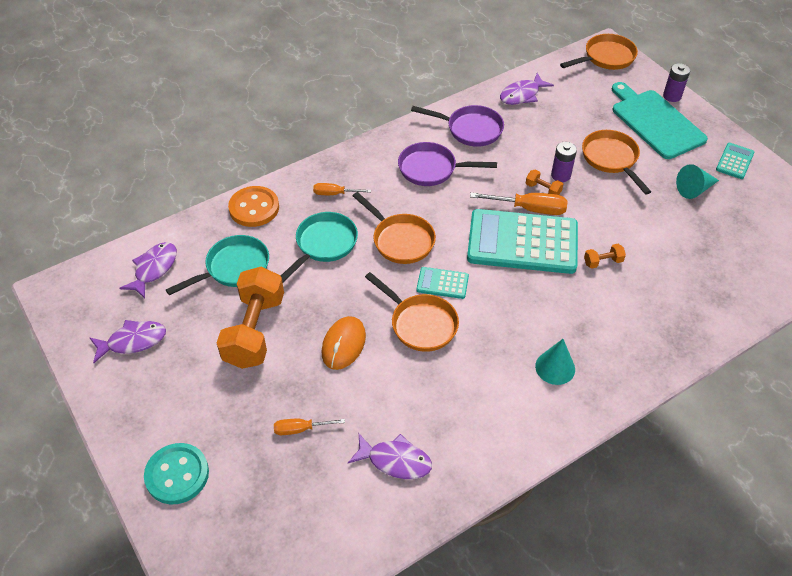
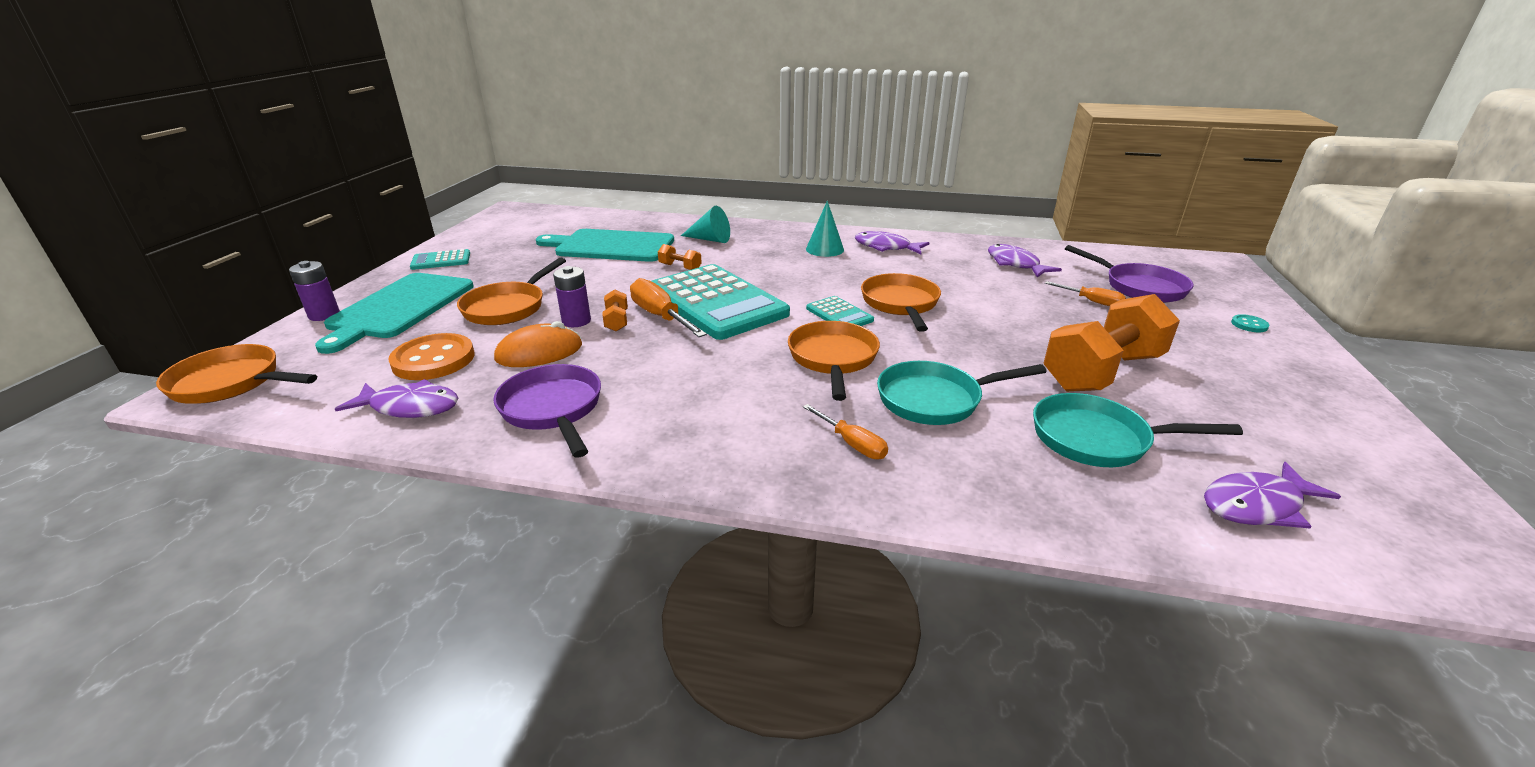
camera: 135 degrees left, 20 degrees down
(133, 341) = (1307, 435): purple fish -> purple fish (886, 247)
(177, 475) = (1249, 325): turquoise button -> turquoise button, size x0.45
(254, 208) = (1007, 497): orange button -> orange button (433, 360)
(343, 344) = (997, 323): orange mouse -> orange mouse (539, 352)
(431, 169) = (683, 398): purple pan -> purple pan (1139, 287)
(688, 251) = (611, 246): none -> turquoise cutting board
(694, 189) = (513, 264): turquoise cone -> turquoise cone (710, 239)

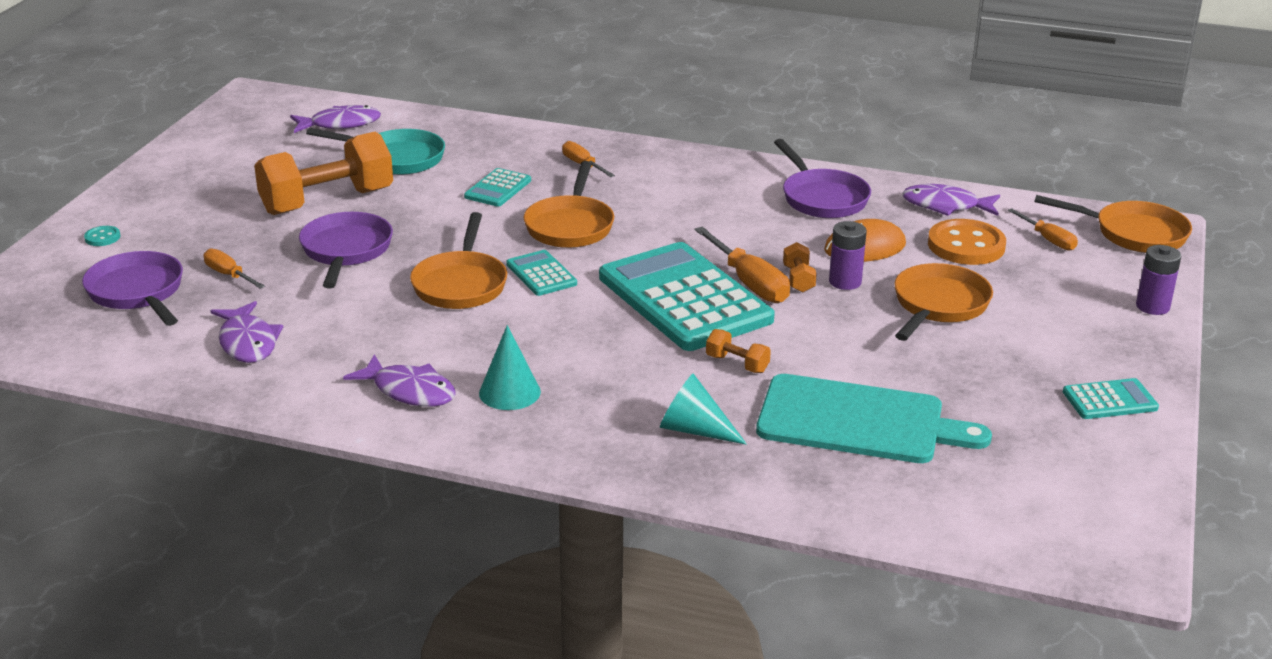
camera: 175 degrees left, 0 degrees up
(338, 371) = (1048, 239): none -> orange screwdriver
(399, 308) = (1073, 312): turquoise cutting board -> none
(935, 400) = (498, 189): turquoise pan -> turquoise calculator
(1022, 324) = (346, 251): none -> purple pan

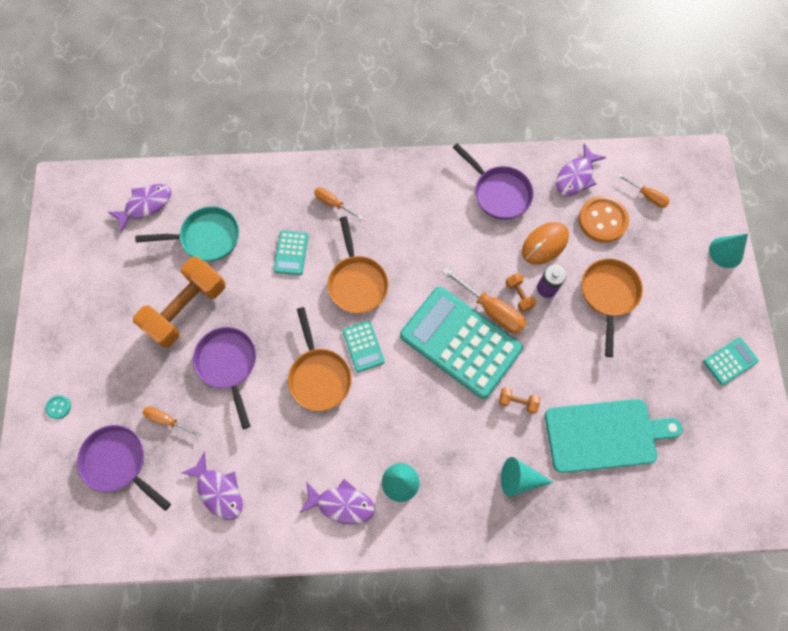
camera: 20 degrees left, 40 degrees up
(541, 274) = (363, 346): turquoise calculator -> turquoise calculator turned 150 degrees counterclockwise
(945, 206) = (576, 176): purple fish -> purple fish turned 45 degrees counterclockwise
(1134, 234) = (693, 171): orange pan -> none
(1152, 306) = (726, 252): purple battery -> turquoise cone

